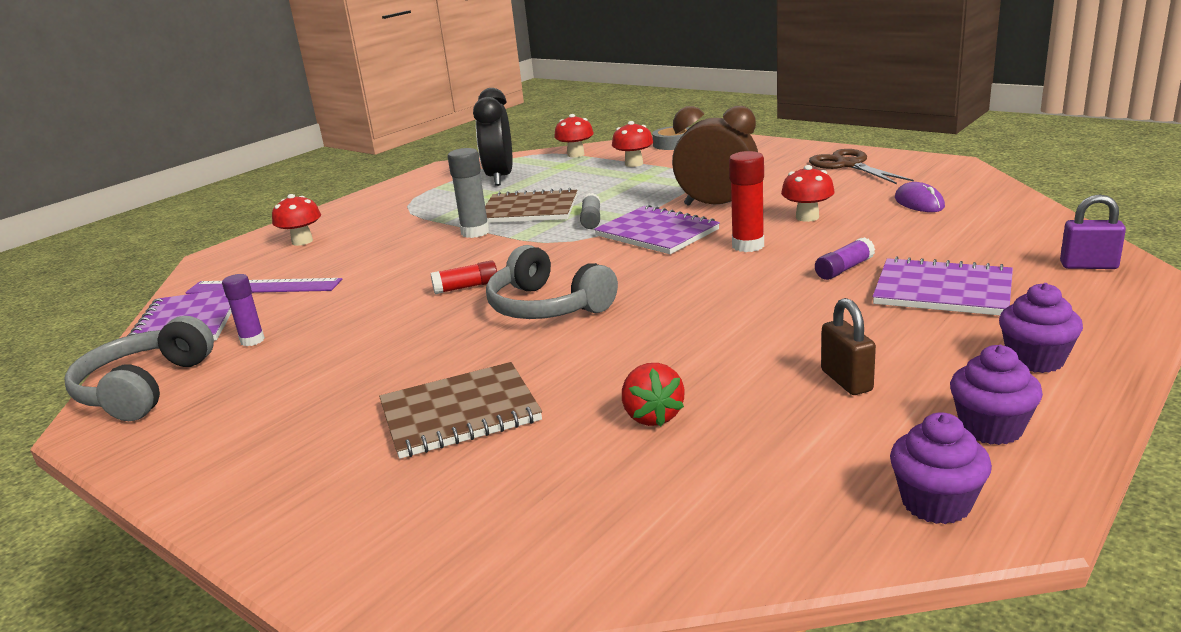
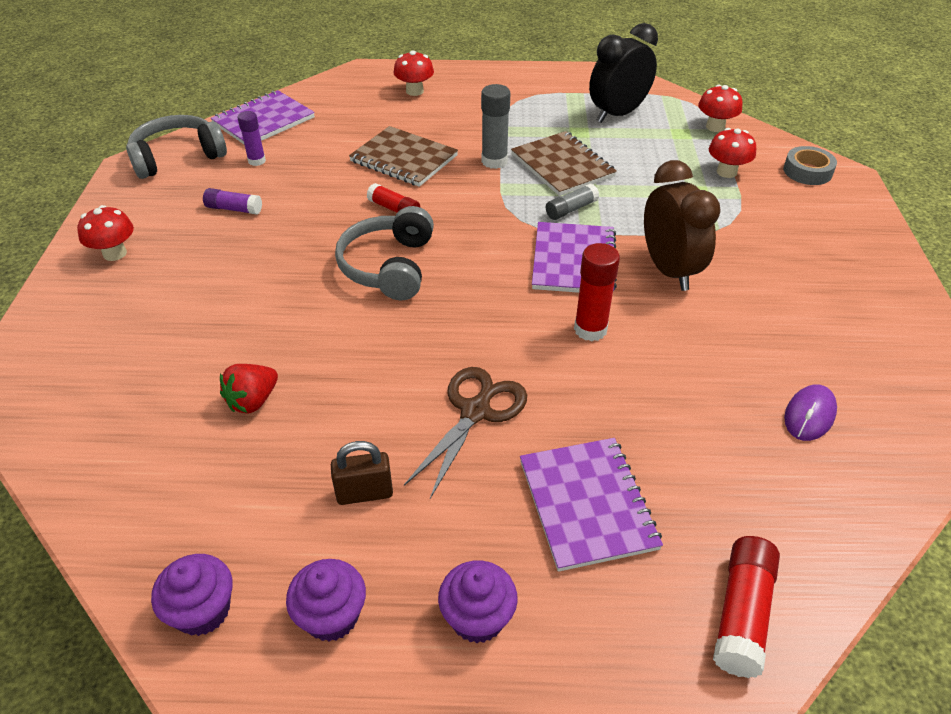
camera: 50 degrees right, 20 degrees up
(263, 287) = (333, 119): purple ruler -> none
(460, 413) = (212, 304): brown notebook -> brown notebook (403, 159)
(807, 217) = (693, 343): red mushroom -> red mushroom (115, 253)
(844, 269) = (586, 415): purple glue stick -> purple glue stick (234, 209)
(846, 381) = (364, 493): brown padlock -> brown padlock turned 45 degrees clockwise
(848, 165) = (874, 319): brown scissors -> brown scissors (476, 410)
(1088, 266) = (742, 614): purple padlock -> red glue stick

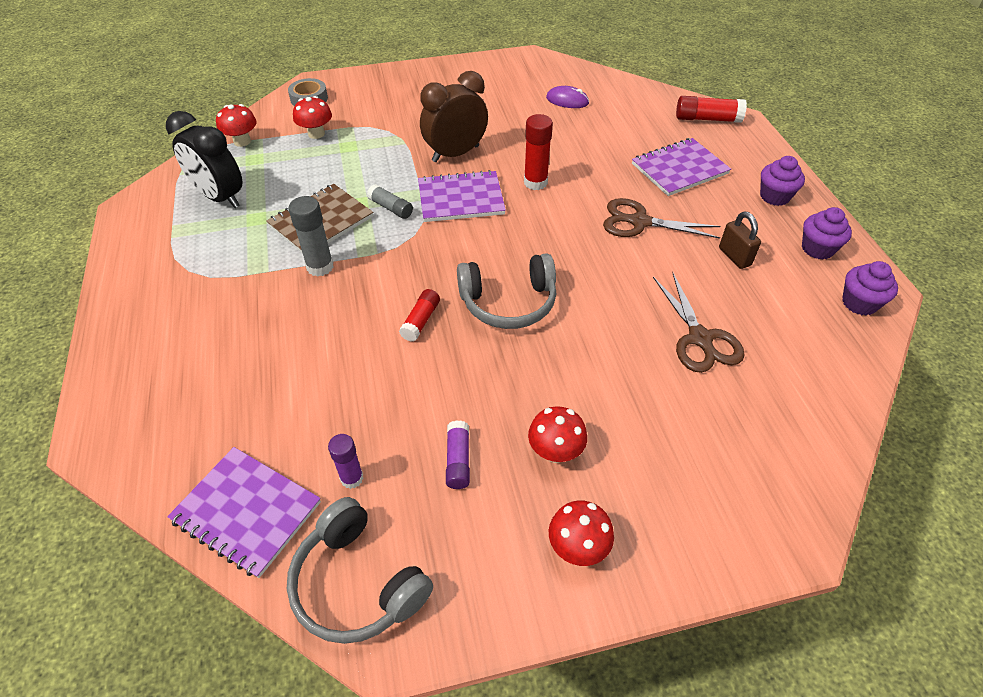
camera: 105 degrees left, 5 degrees up
(253, 401) = (700, 339): red strawberry -> brown scissors
(403, 159) = (325, 336): brown notebook -> none
(414, 91) = (162, 365): red mushroom -> red mushroom (555, 451)

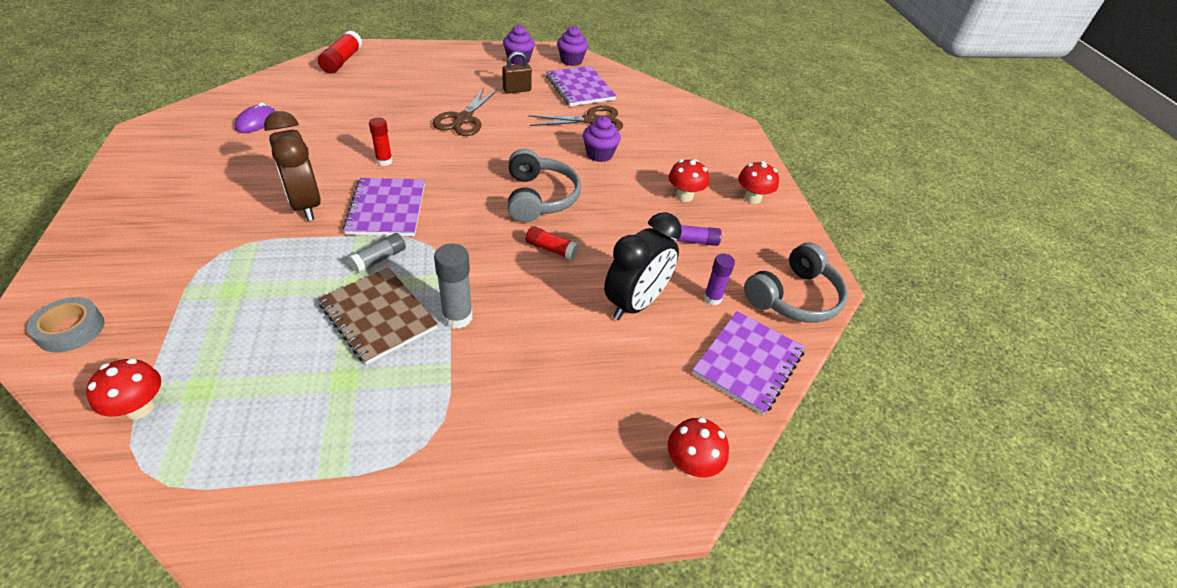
camera: 90 degrees left, 5 degrees down
(220, 197) = (277, 423): black clock -> black clock (635, 304)
(316, 134) = (179, 321): red mushroom -> red mushroom (691, 464)
(535, 182) = (384, 161): red glue stick -> red glue stick, size x0.66
(679, 169) = (404, 88): purple notebook -> purple notebook (580, 88)
(774, 196) = (458, 60): purple cupcake -> purple cupcake (599, 154)

